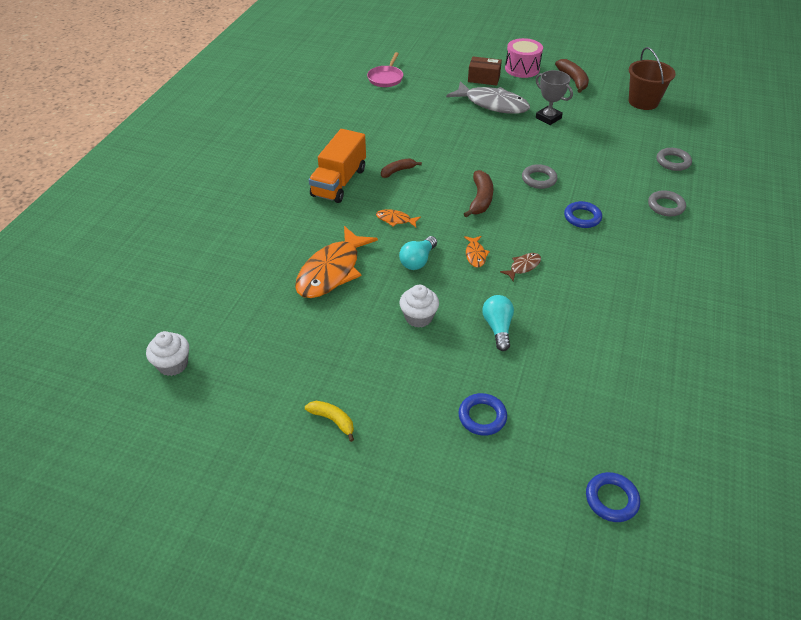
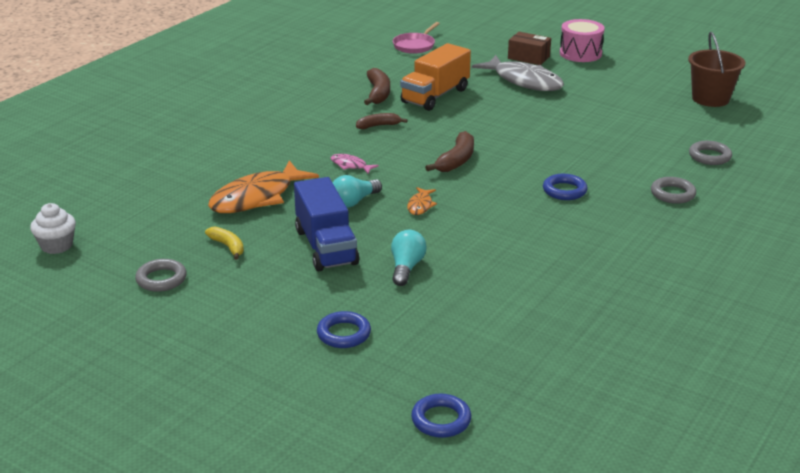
camera: 15 degrees right, 15 degrees down
(333, 420) = (188, 311): yellow banana -> yellow banana (228, 246)
(339, 182) = (308, 127): orange truck -> orange truck (435, 96)
(395, 220) = (350, 165): orange fish -> pink fish
(418, 317) = (326, 247): white cupcake -> blue truck
(523, 267) = (468, 222): brown fish -> none
(539, 179) = (535, 152): grey ring -> grey ring (161, 279)
(548, 118) = (583, 100): grey trophy -> none
(573, 80) = (636, 70): brown banana -> brown banana (378, 93)

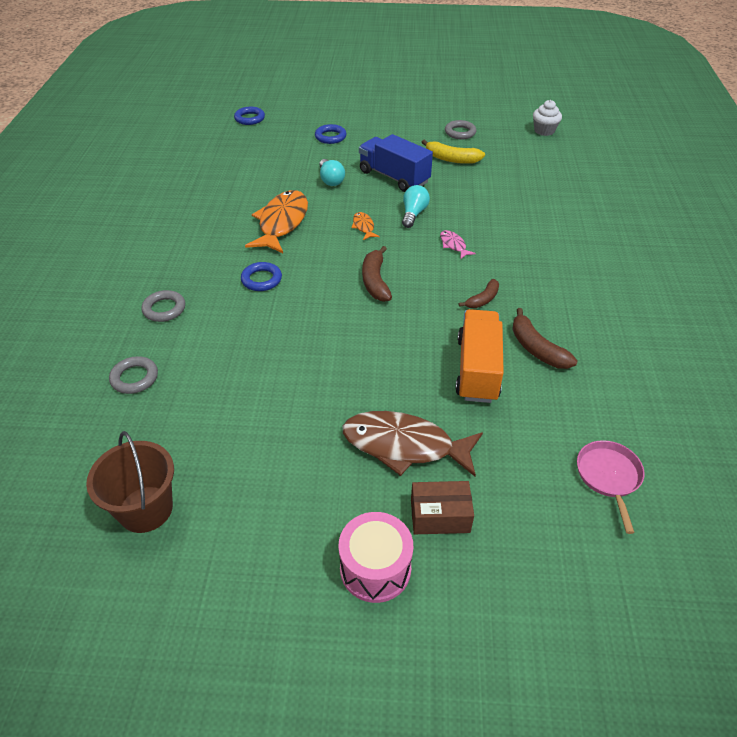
camera: 150 degrees right, 15 degrees up
(228, 246) = (451, 159): yellow banana -> yellow banana, size x1.52
(257, 198) = (482, 195): orange fish -> orange fish (282, 223)
(350, 165) = (453, 245): pink fish -> pink fish turned 120 degrees counterclockwise
(524, 81) = (404, 445): grey fish -> brown fish

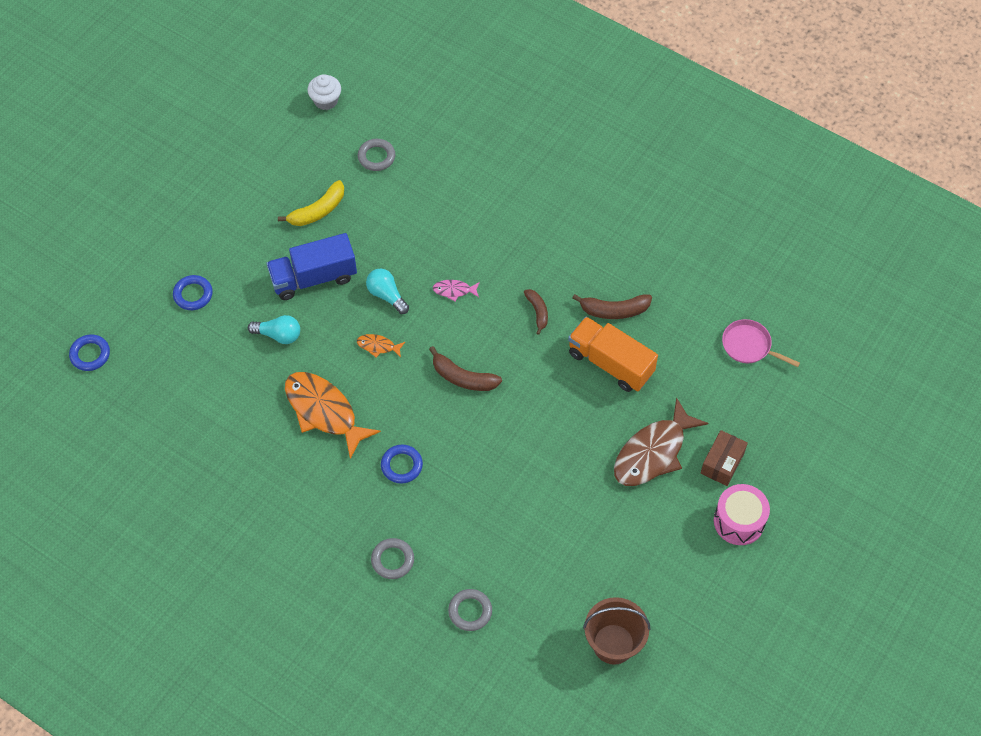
camera: 60 degrees left, 15 degrees up
(460, 132) = (274, 174): grey ring -> grey ring (376, 157)

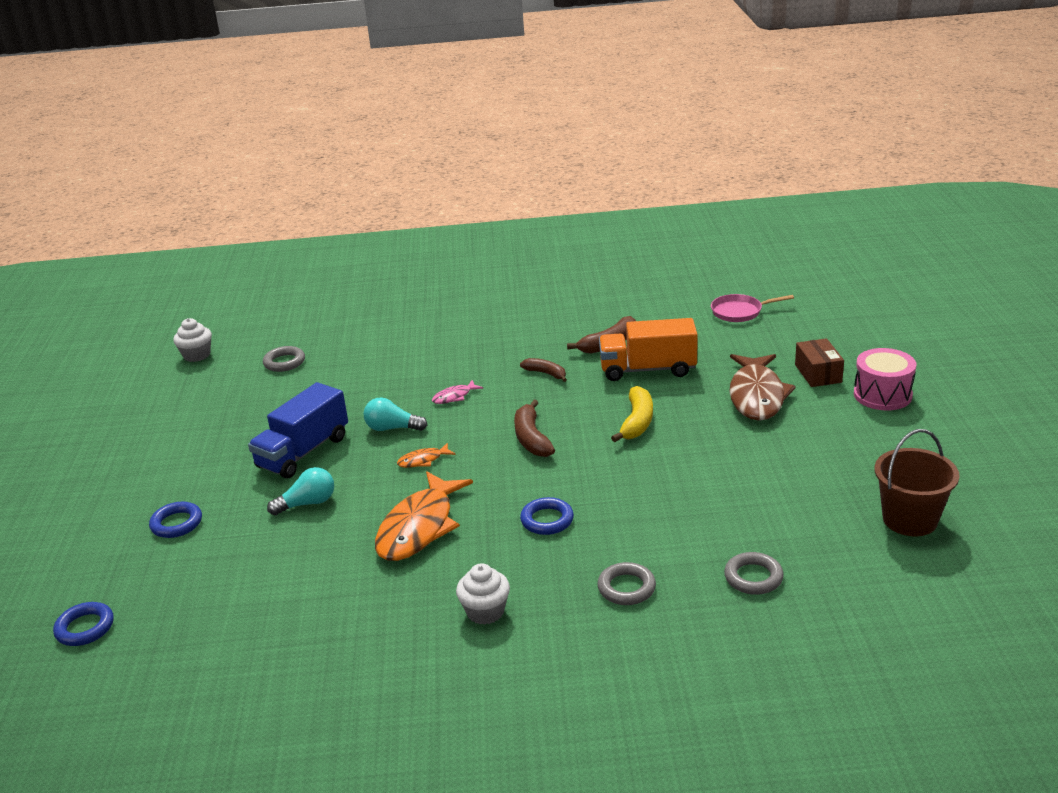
camera: 35 degrees left, 30 degrees down
(301, 514) = (485, 611): none -> white cupcake
(318, 211) = (260, 413): yellow banana -> yellow banana (637, 422)
(324, 411) = (419, 527): orange fish -> orange fish turned 75 degrees counterclockwise
(463, 378) = (531, 438): brown banana -> brown banana turned 90 degrees clockwise

